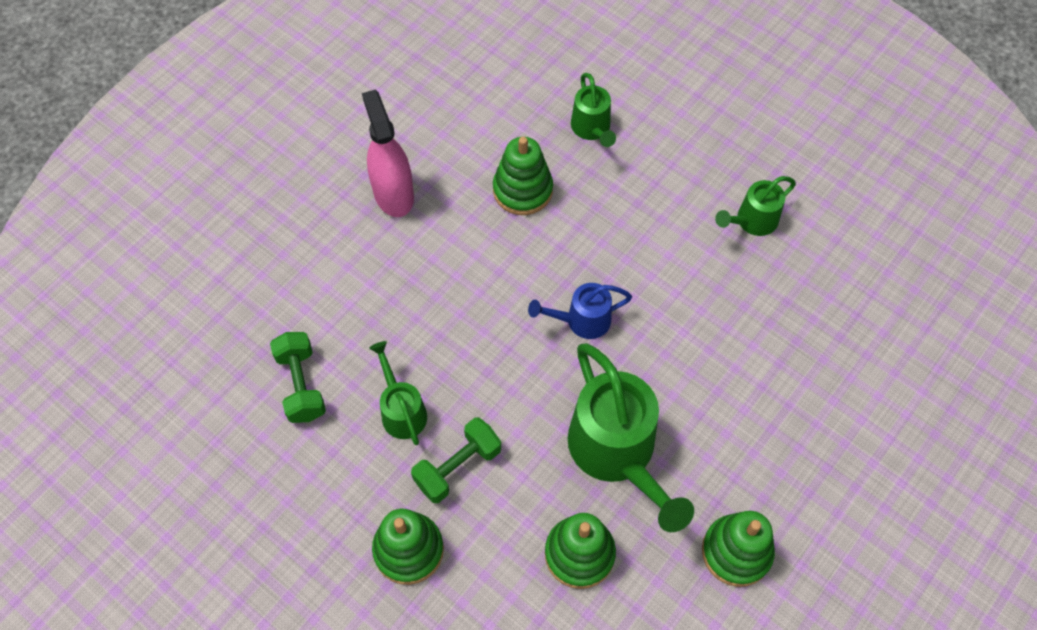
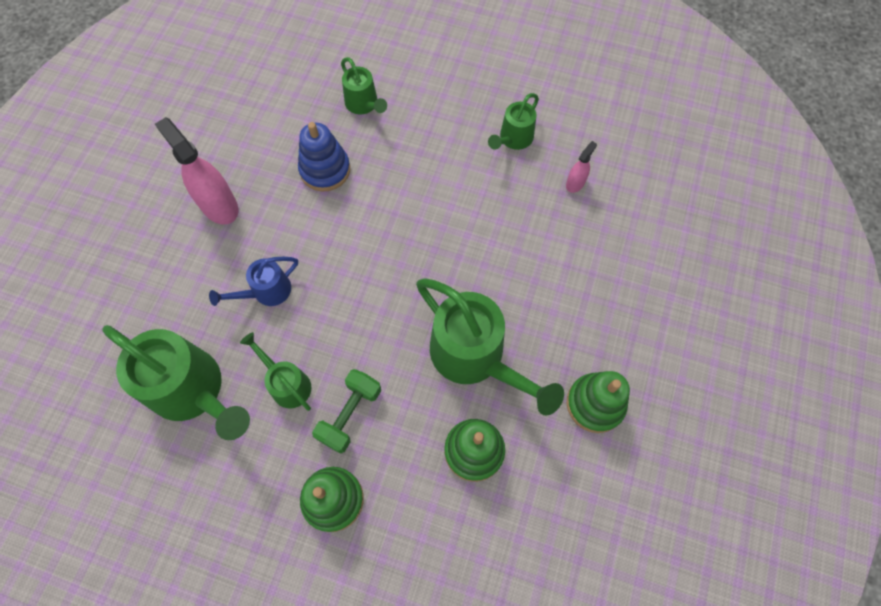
camera: 20 degrees left, 5 degrees up
(301, 385) = (194, 391): green dumbbell -> green watering can
(522, 190) = (325, 170): green stacking toy -> blue stacking toy
(581, 320) = (409, 260): blue watering can -> blue watering can (266, 292)
(807, 295) = (575, 183): none -> pink spray bottle

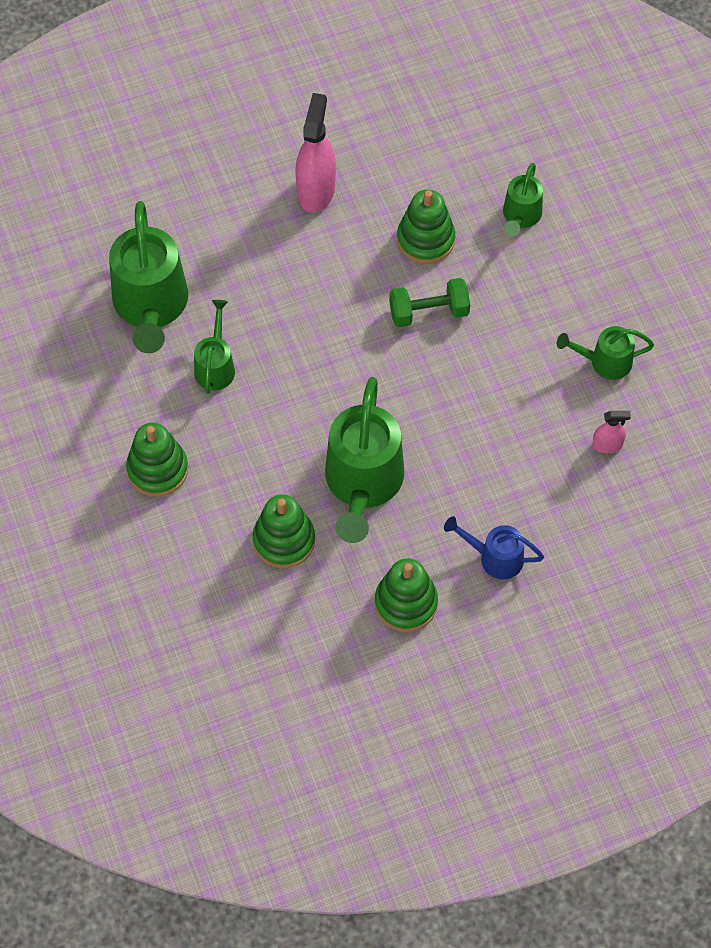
camera: 50 degrees right, 5 degrees down
(266, 292) = (275, 288): blue watering can -> blue watering can (494, 557)
(325, 170) = (425, 240): blue stacking toy -> green stacking toy
(350, 414) = (232, 429): green dumbbell -> green dumbbell (429, 312)

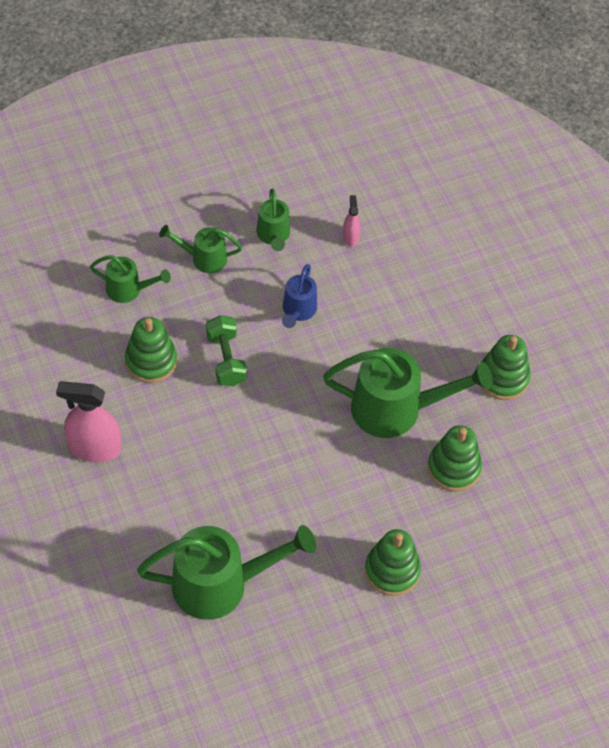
camera: 95 degrees left, 5 degrees down
(215, 365) = (283, 526): green watering can -> green watering can (203, 258)
(494, 557) = (456, 316): blue watering can -> blue watering can (298, 311)

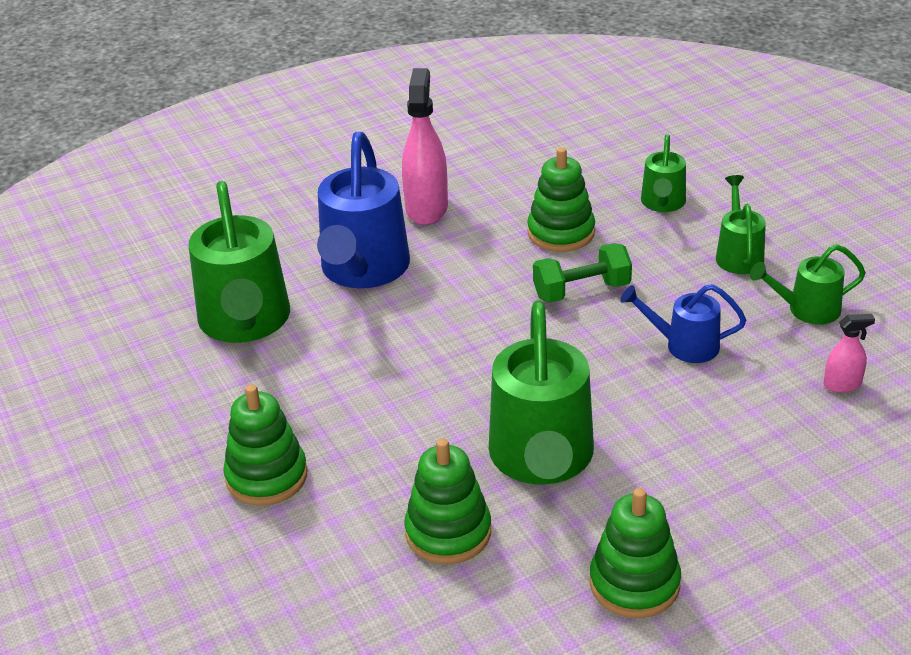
camera: 90 degrees right, 20 degrees down
(170, 499) = (363, 271): none -> blue watering can

